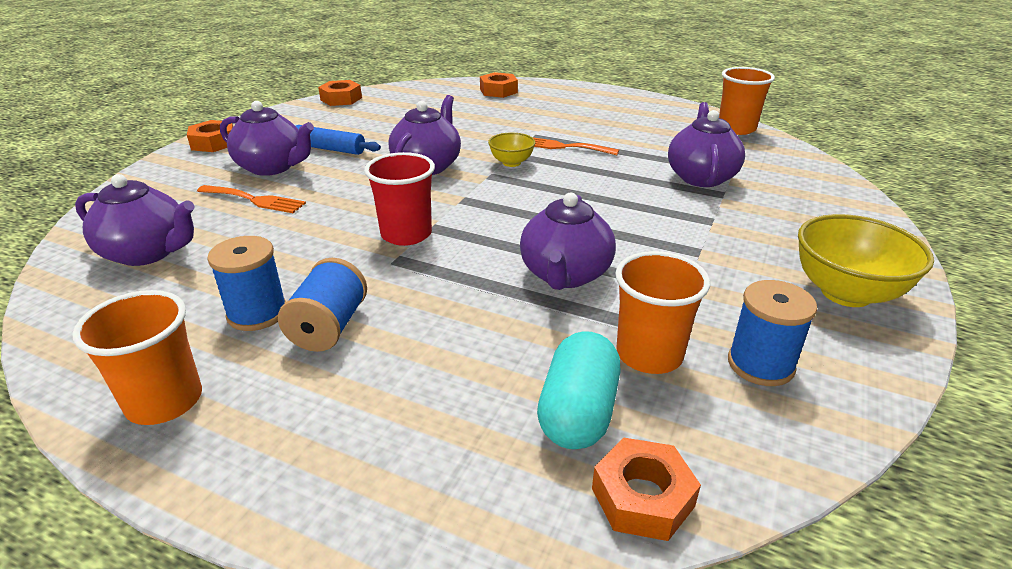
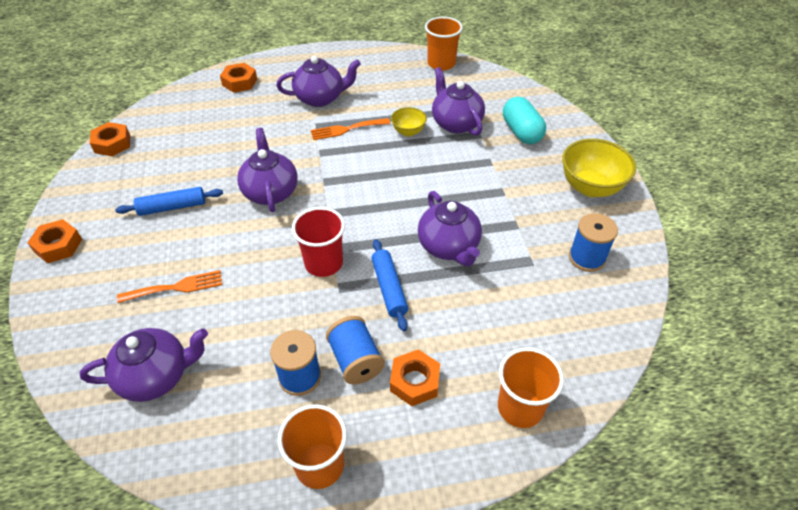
camera: 35 degrees left, 15 degrees up
(272, 167) = (148, 248): purple teapot -> purple teapot (320, 98)
(447, 282) = (389, 288): none -> blue rolling pin
(511, 163) = (327, 161): yellow bowl -> yellow bowl (408, 132)
(578, 412) = (533, 335): turquoise capsule -> turquoise capsule (521, 132)
(642, 497) = (595, 364): orange nut -> orange nut (415, 381)
(649, 354) = (535, 280): orange cup -> orange cup (520, 407)

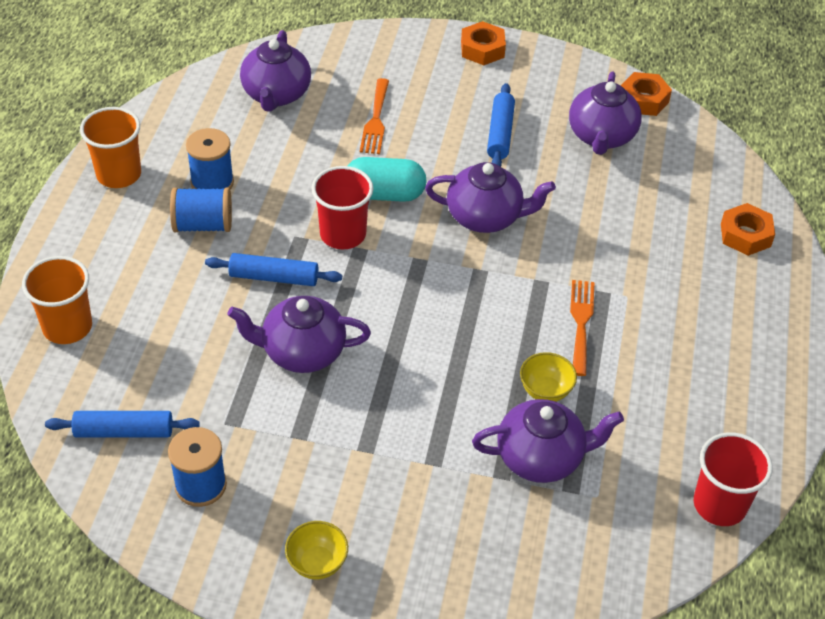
camera: 110 degrees right, 0 degrees up
(320, 98) = (670, 314): purple teapot -> purple teapot (601, 137)
(415, 381) = (150, 260): orange nut -> none
(441, 64) = (719, 505): orange cup -> red cup
(521, 132) = (482, 536): turquoise capsule -> turquoise capsule (384, 194)
(582, 318) = (124, 431): none -> blue rolling pin
(590, 187) = (317, 563): yellow bowl -> yellow bowl, size x0.55

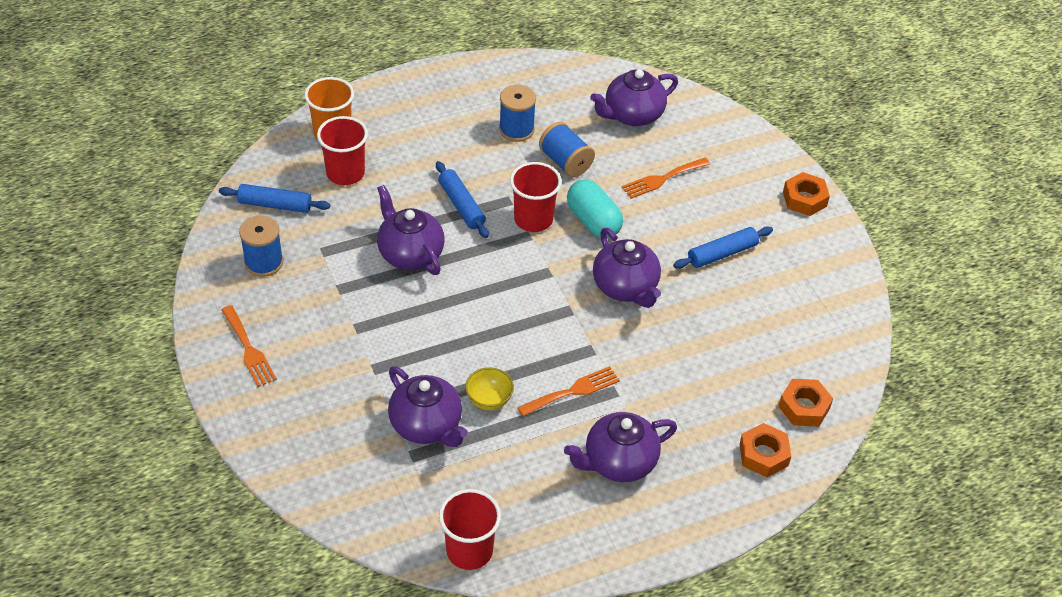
camera: 55 degrees right, 0 degrees up
(119, 174) = (479, 82): orange cup -> none
(124, 431) = (275, 205): blue rolling pin -> blue rolling pin turned 45 degrees counterclockwise
(137, 346) = (345, 173): none -> red cup
(203, 225) = (474, 146): blue spool -> blue spool (565, 162)
(317, 563) = (249, 349): yellow bowl -> orange fork
(601, 137) = (782, 315): purple teapot -> purple teapot (618, 462)
(643, 100) = (854, 322): orange nut -> orange nut (804, 407)

